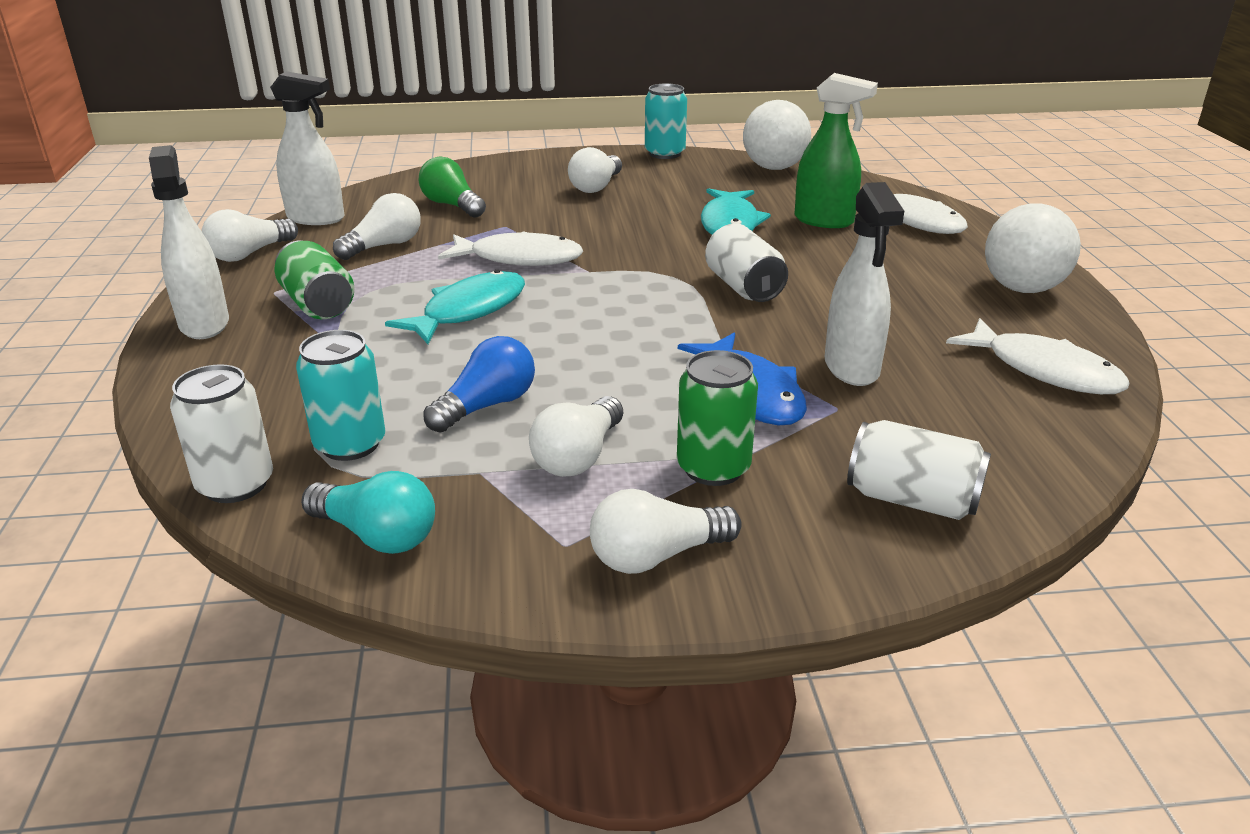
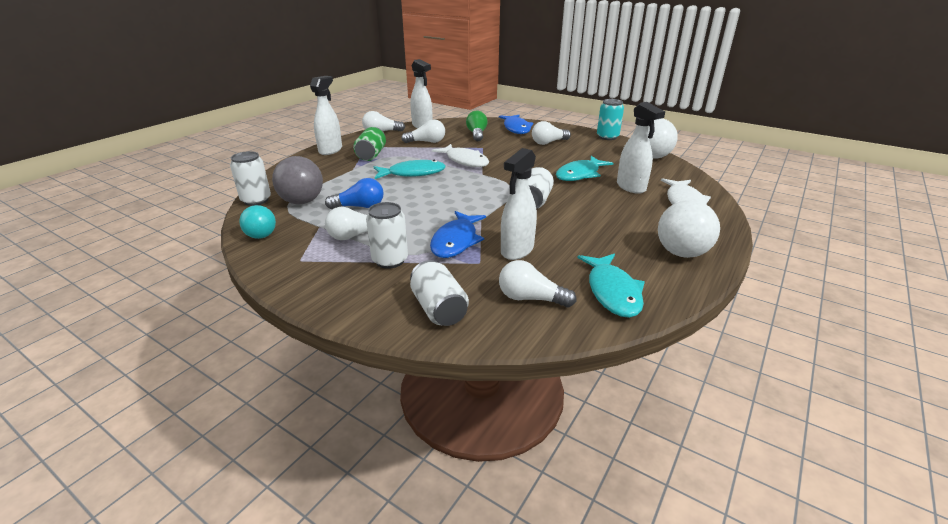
camera: 40 degrees right, 0 degrees up
(350, 444) = (302, 202): turquoise can -> grey ball
(502, 176) = (516, 128): none -> blue fish
(656, 556) = (317, 278): white light bulb -> white light bulb (530, 298)
(713, 468) = (390, 260): green can -> white can
(824, 221) = (631, 187): green spray bottle -> white spray bottle
(1045, 370) = (612, 292): white fish -> turquoise fish

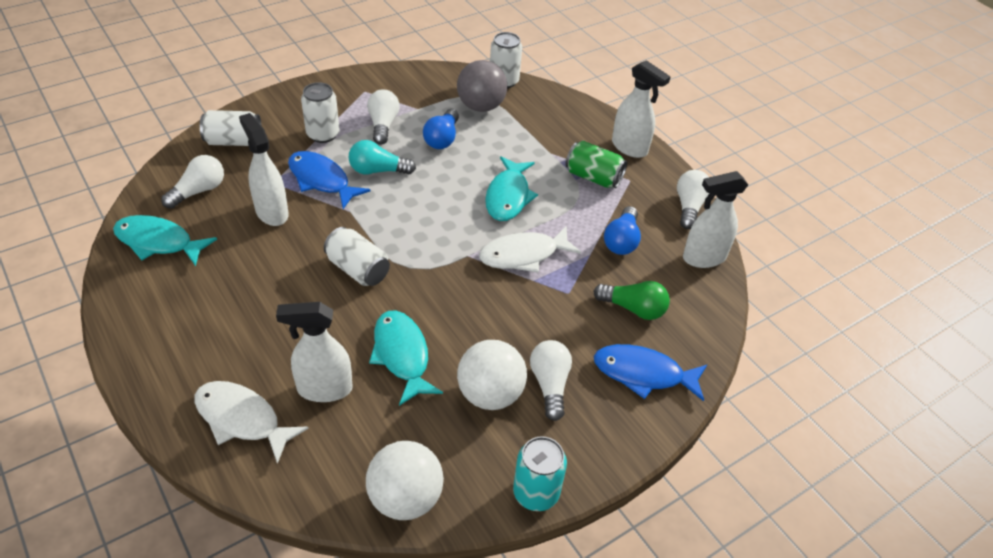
camera: 110 degrees right, 15 degrees up
(261, 231) = (433, 78): turquoise light bulb -> turquoise light bulb (378, 170)
(426, 142) = (621, 241): white light bulb -> blue light bulb
(681, 253) = (157, 330): white ball -> white ball (490, 394)

